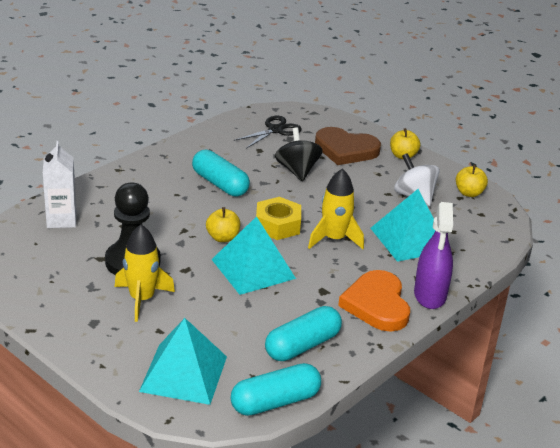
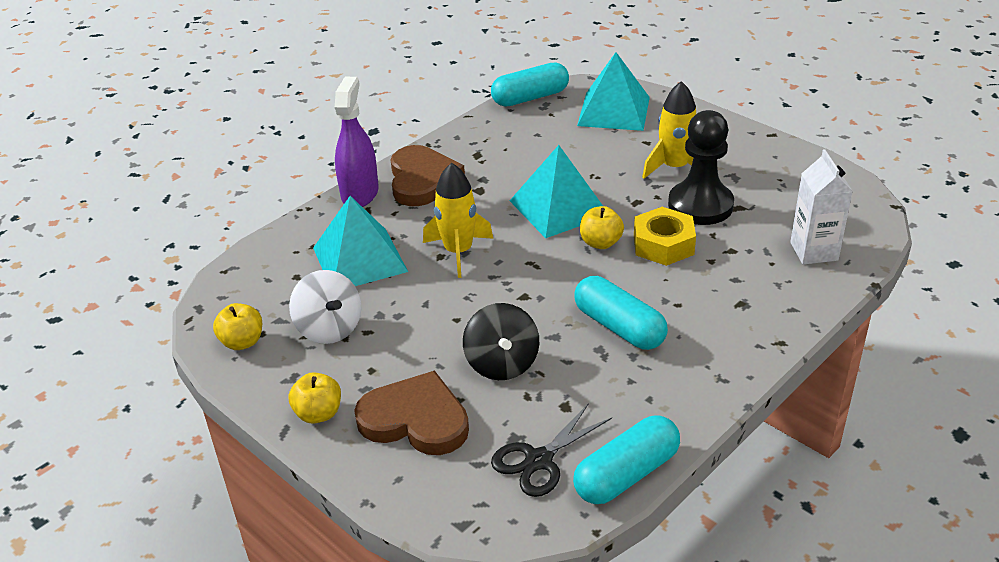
camera: 175 degrees left, 5 degrees up
(277, 225) = (531, 266): yellow nut -> yellow nut (663, 244)
(302, 345) = (504, 138): turquoise capsule -> turquoise capsule (626, 474)
(377, 304) = (422, 180): orange heart -> brown heart

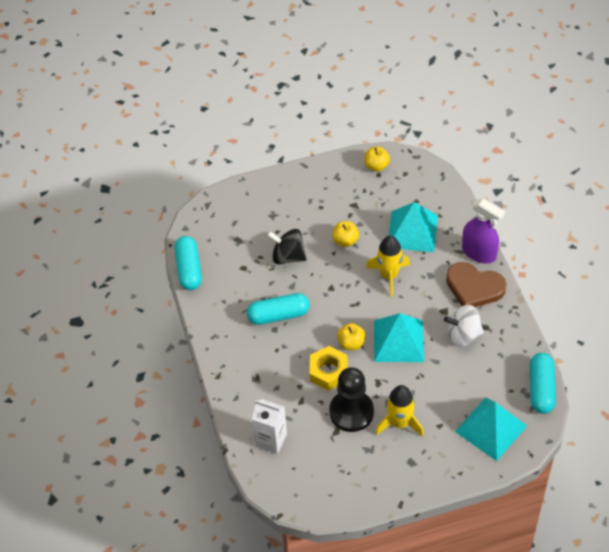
camera: 120 degrees right, 15 degrees up
(318, 413) = (305, 179): yellow apple -> yellow apple (345, 241)
(329, 328) = (362, 201): white spinning top -> white spinning top (463, 335)
(415, 419) = (276, 211): brown heart -> none
(539, 460) = (220, 243): black scissors -> none

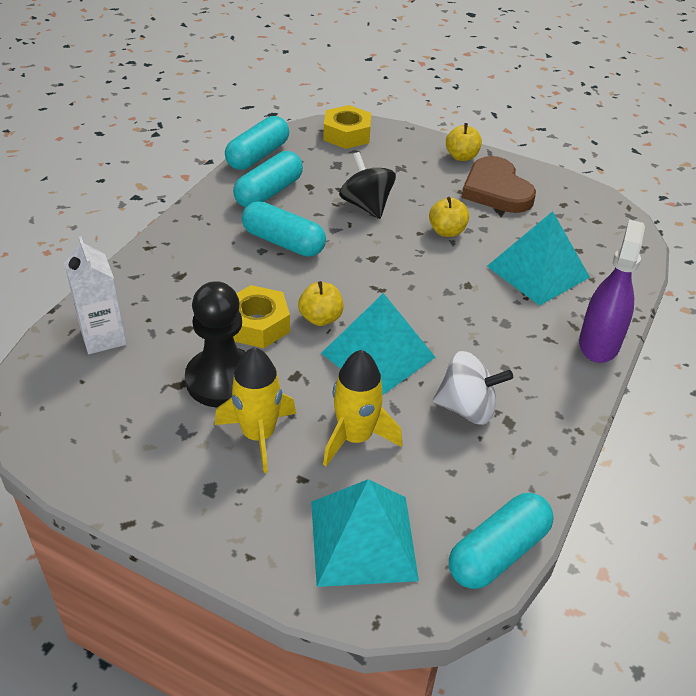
camera: 40 degrees right, 10 degrees down
(215, 213) = (347, 134): none -> yellow nut
(229, 290) = (269, 192): none -> turquoise capsule
(376, 166) = (570, 196): yellow apple -> yellow apple (461, 156)
(389, 276) = (453, 290): yellow rocket -> yellow rocket (355, 437)
(463, 335) = (467, 408): white spinning top -> white spinning top turned 150 degrees clockwise
(474, 287) = (547, 372): brown heart -> brown heart (496, 190)
(479, 253) = (599, 343): purple spray bottle -> purple spray bottle turned 150 degrees counterclockwise

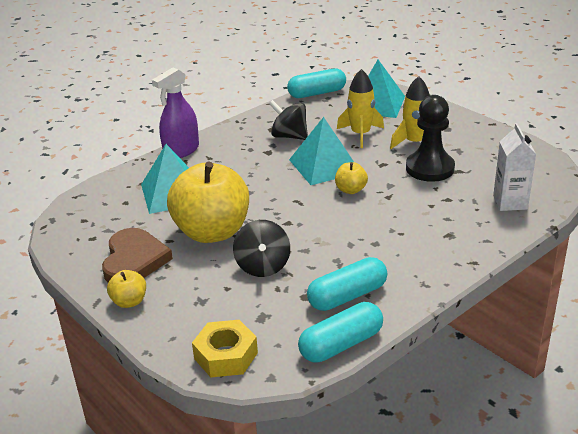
camera: 155 degrees left, 10 degrees down
(257, 325) = (397, 193): yellow nut -> none
(283, 242) = (354, 246): turquoise capsule -> none
(447, 231) = (212, 232): yellow apple -> yellow apple, size x2.33
(467, 408) = (289, 136): white spinning top -> black spinning top

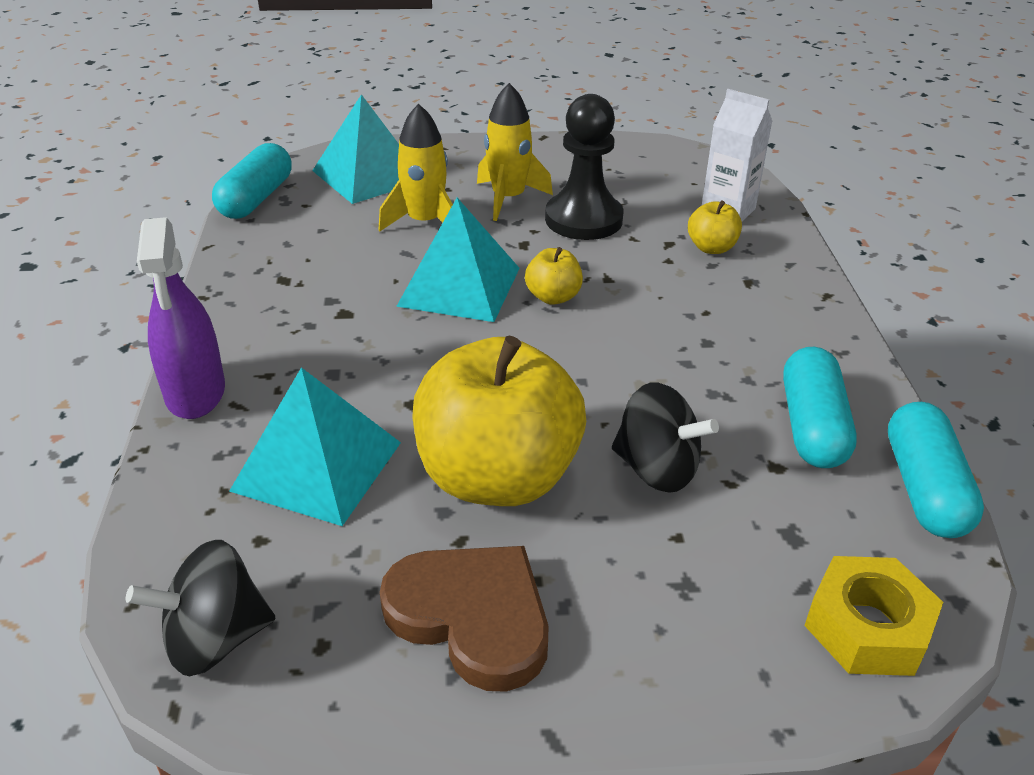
camera: 55 degrees left, 5 degrees up
(129, 301) = (601, 686): yellow apple -> yellow apple (711, 248)
(289, 136) = (333, 275): black spinning top -> black spinning top (215, 639)

